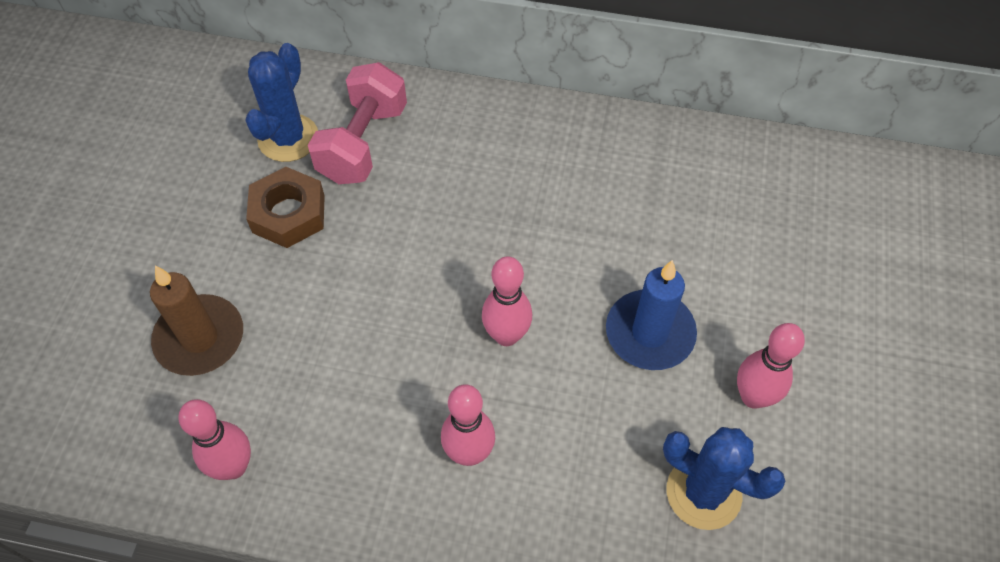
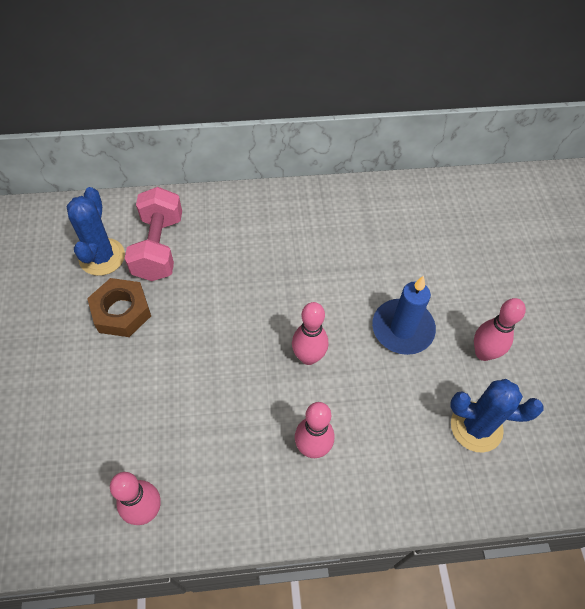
camera: 20 degrees left, 0 degrees up
(200, 338) = (86, 421): brown candle -> none

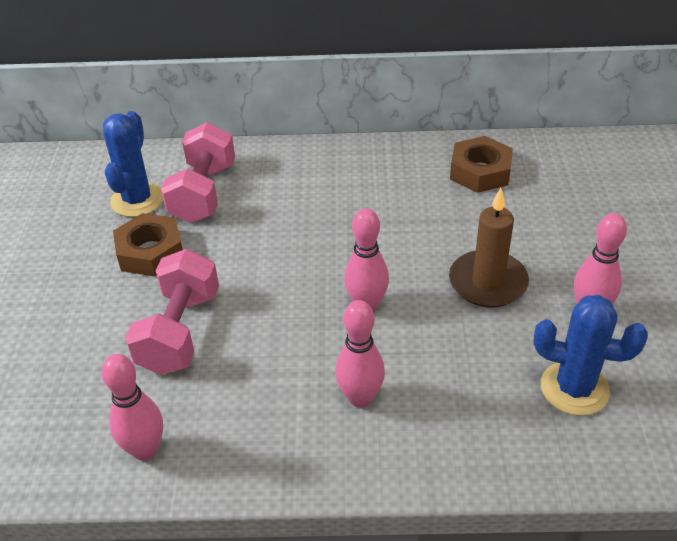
camera: 10 degrees right, 15 degrees down
(158, 392) = (180, 332): none -> pink dumbbell
(388, 216) = (480, 171): none -> brown nut
(402, 328) = (488, 282): blue candle -> brown candle

